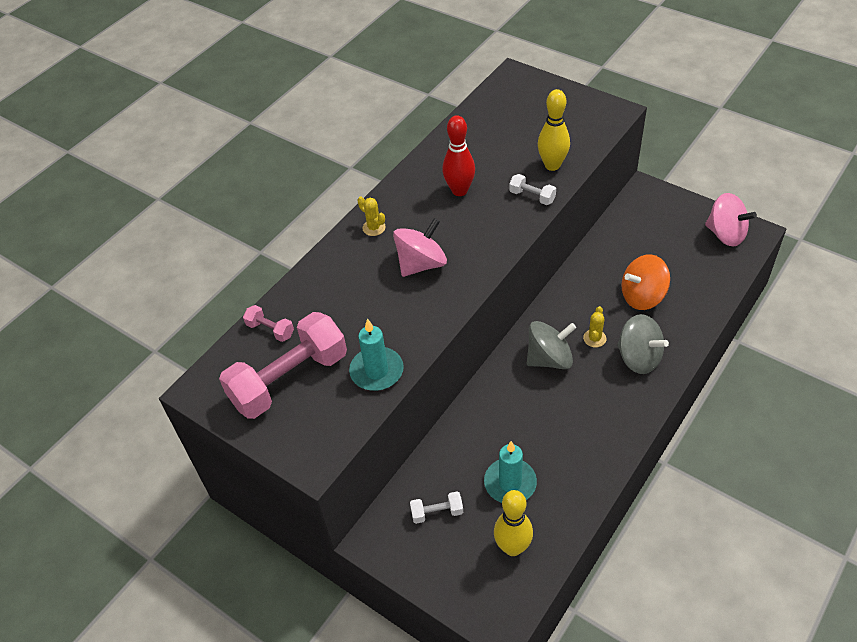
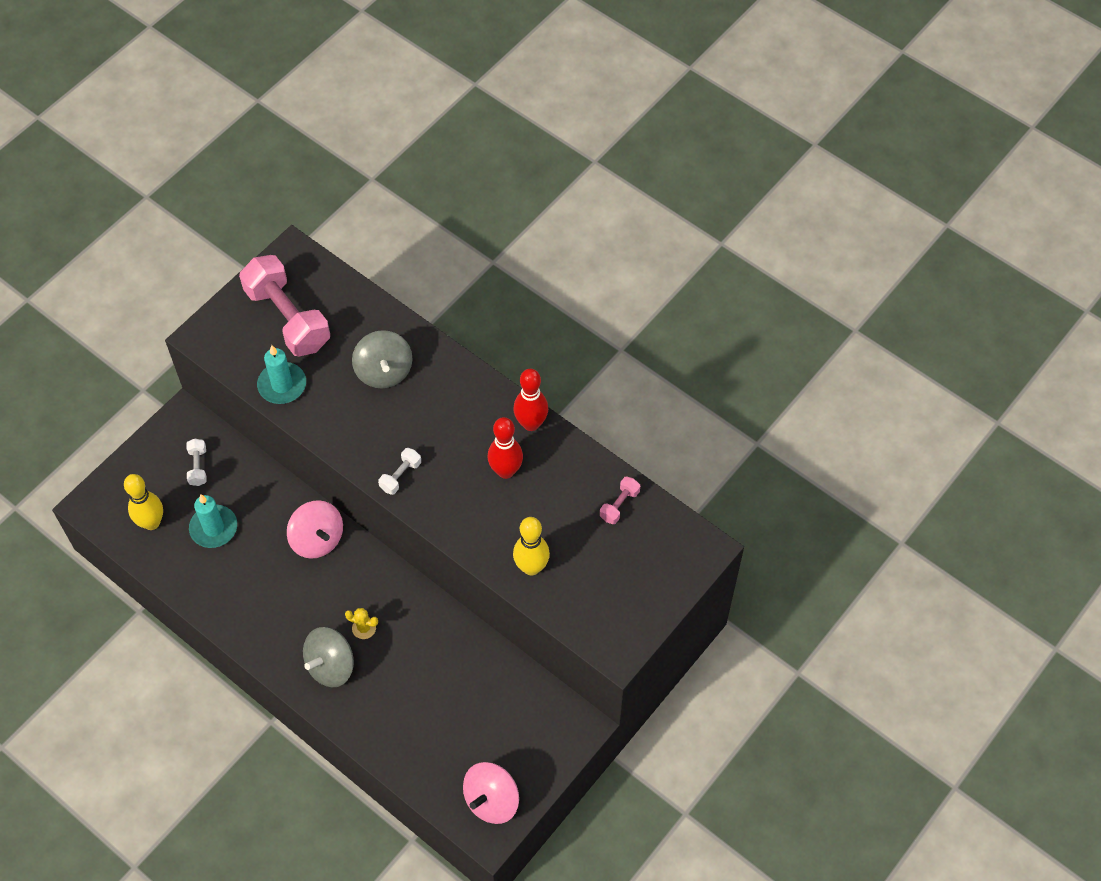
camera: 90 degrees right, 10 degrees up
(270, 330) = (347, 302): pink dumbbell -> pink dumbbell (619, 505)
(374, 228) = (464, 388): yellow cactus -> none
(408, 180) = (531, 423): none -> red bowling pin
(421, 264) = (405, 428): pink spinning top -> pink spinning top (317, 539)
(532, 196) = (484, 540): white dumbbell -> white dumbbell (400, 476)
(549, 359) = (346, 581): grey spinning top -> grey spinning top (384, 371)
(642, 296) = (412, 687): orange spinning top -> none

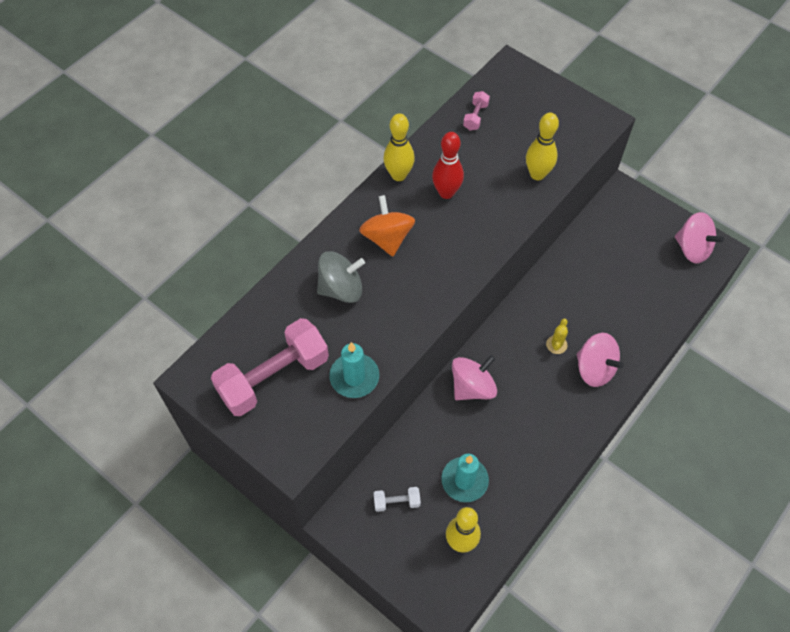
camera: 90 degrees left, 0 degrees up
(331, 666) = (594, 369): grey spinning top -> pink spinning top
(400, 476) = (454, 271): white dumbbell -> none
(445, 412) = (387, 238): none -> orange spinning top
(531, 423) = (398, 175): red bowling pin -> yellow bowling pin
(619, 505) = (475, 116): pink dumbbell -> pink dumbbell turned 75 degrees clockwise

